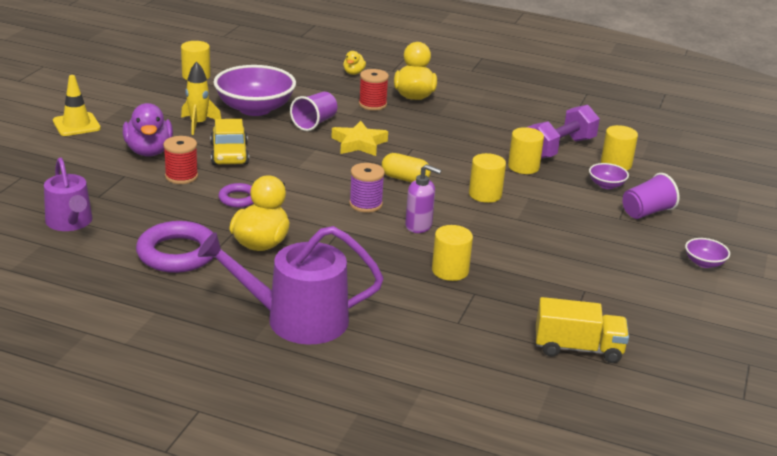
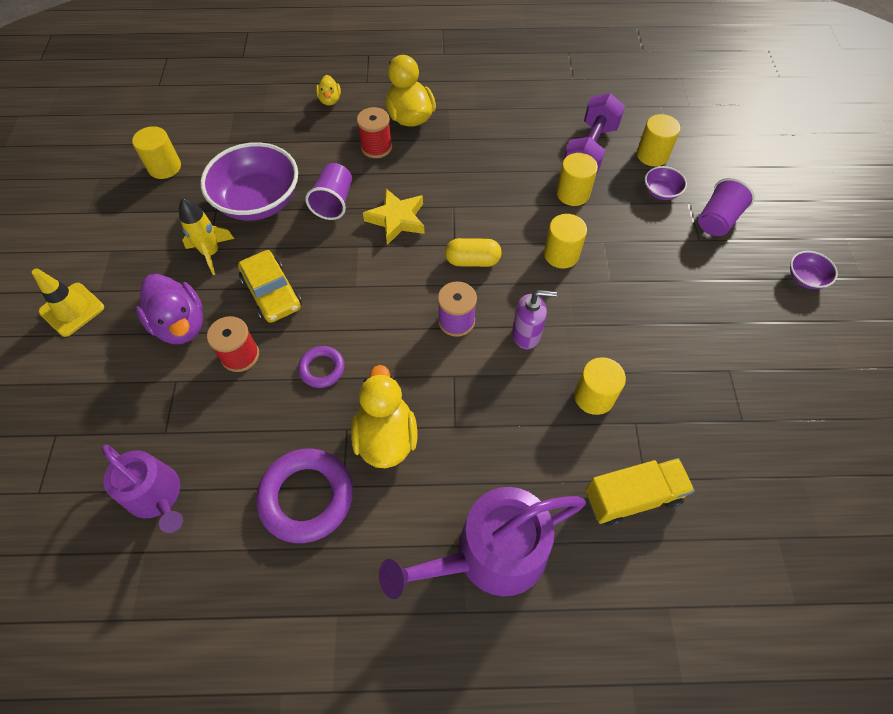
camera: 20 degrees left, 30 degrees up
(578, 348) = (772, 467): yellow truck -> yellow truck (632, 497)

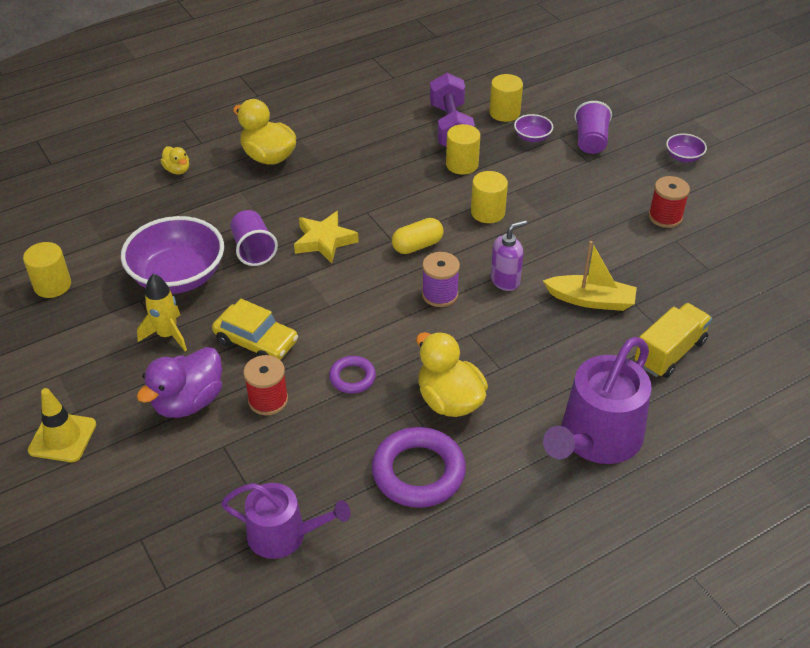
camera: 30 degrees left, 15 degrees down
(181, 324) = (188, 402): purple duck -> purple duck turned 105 degrees clockwise
(376, 147) = (257, 192): red spool -> red spool (665, 217)
(594, 396) = (591, 300): yellow cylinder -> yellow boat

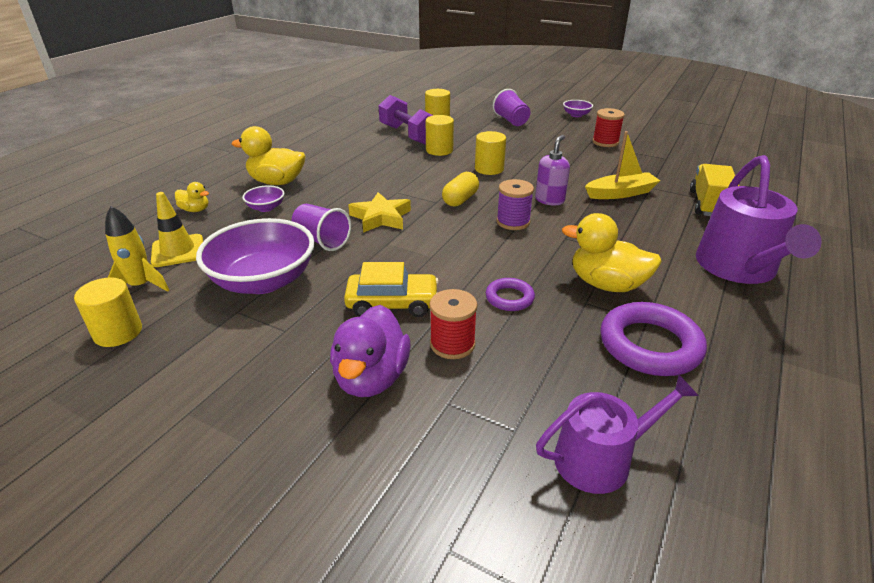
camera: 30 degrees left, 10 degrees down
(62, 437) = (244, 478): yellow traffic cone -> yellow traffic cone (178, 251)
(167, 335) = (294, 329): yellow rocket -> yellow rocket (141, 286)
(532, 137) = (471, 127): purple bowl -> purple bowl (266, 208)

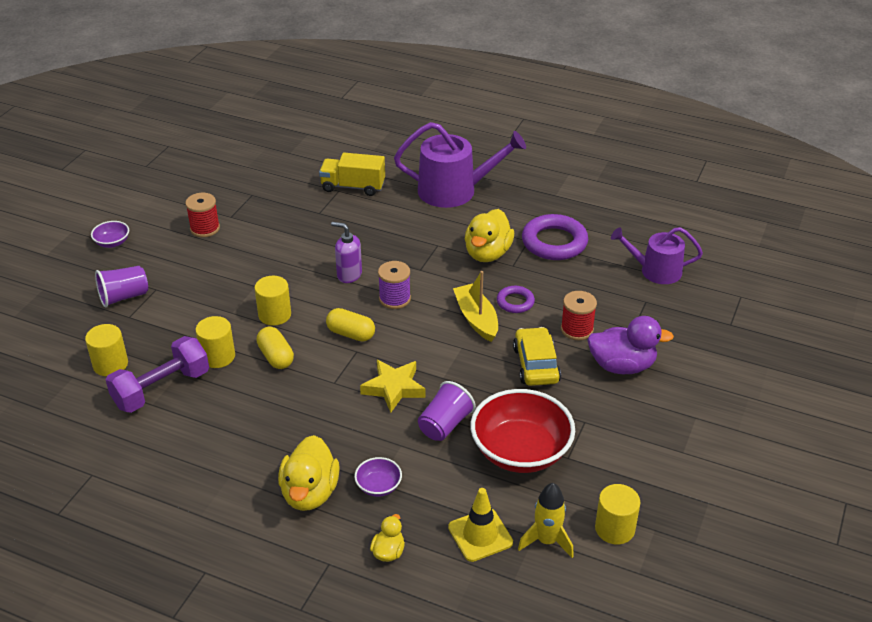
camera: 95 degrees left, 5 degrees up
(263, 281) = (520, 451): purple bowl -> red bowl
(435, 170) = (276, 357): none -> yellow capsule
(601, 458) = (655, 271): purple watering can -> purple watering can turned 60 degrees counterclockwise
(620, 193) = (333, 231): yellow boat -> yellow boat (476, 319)

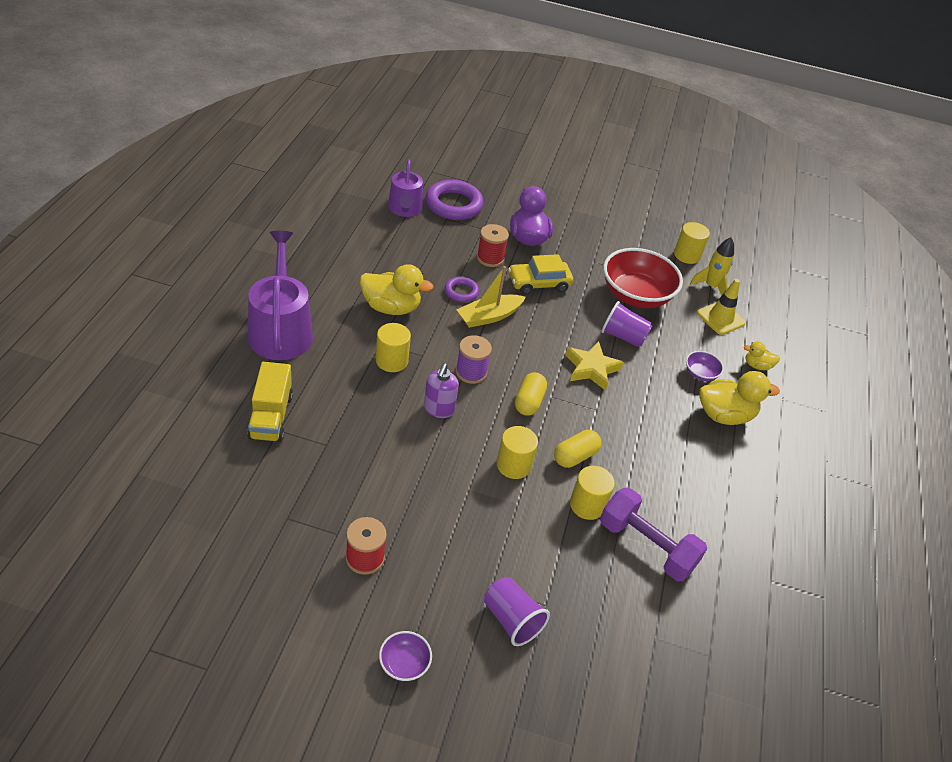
camera: 105 degrees left, 5 degrees up
(110, 364) = (626, 604): yellow cylinder -> yellow cylinder (392, 361)
(554, 242) = (369, 264): purple ring -> purple ring (453, 204)

